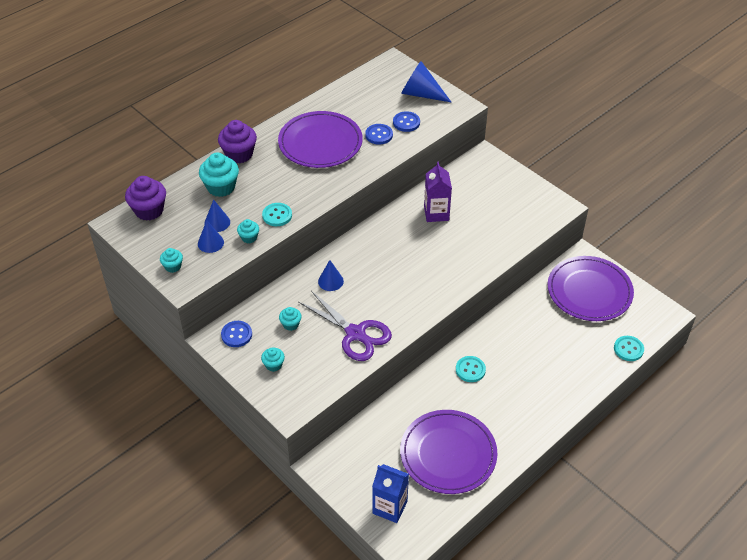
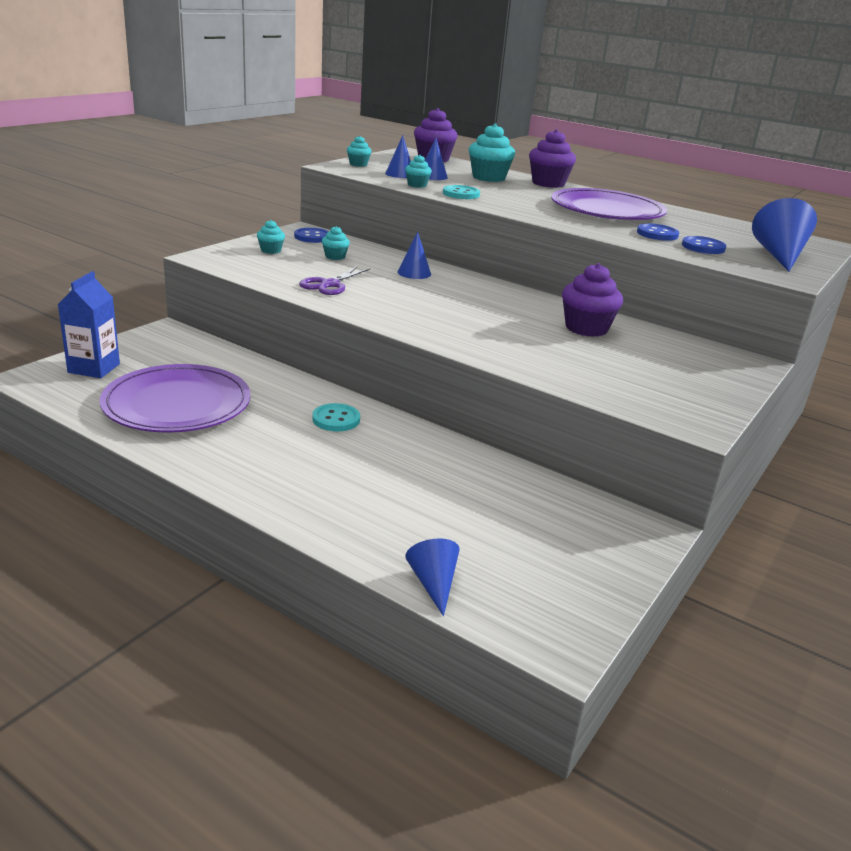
camera: 75 degrees right, 20 degrees down
(355, 334) = (330, 284): purple scissors -> purple scissors, size x0.66
(436, 213) = (586, 328): purple carton -> purple cupcake
(589, 291) = (565, 536): purple plate -> none
(628, 349) = (433, 583): turquoise button -> blue cone

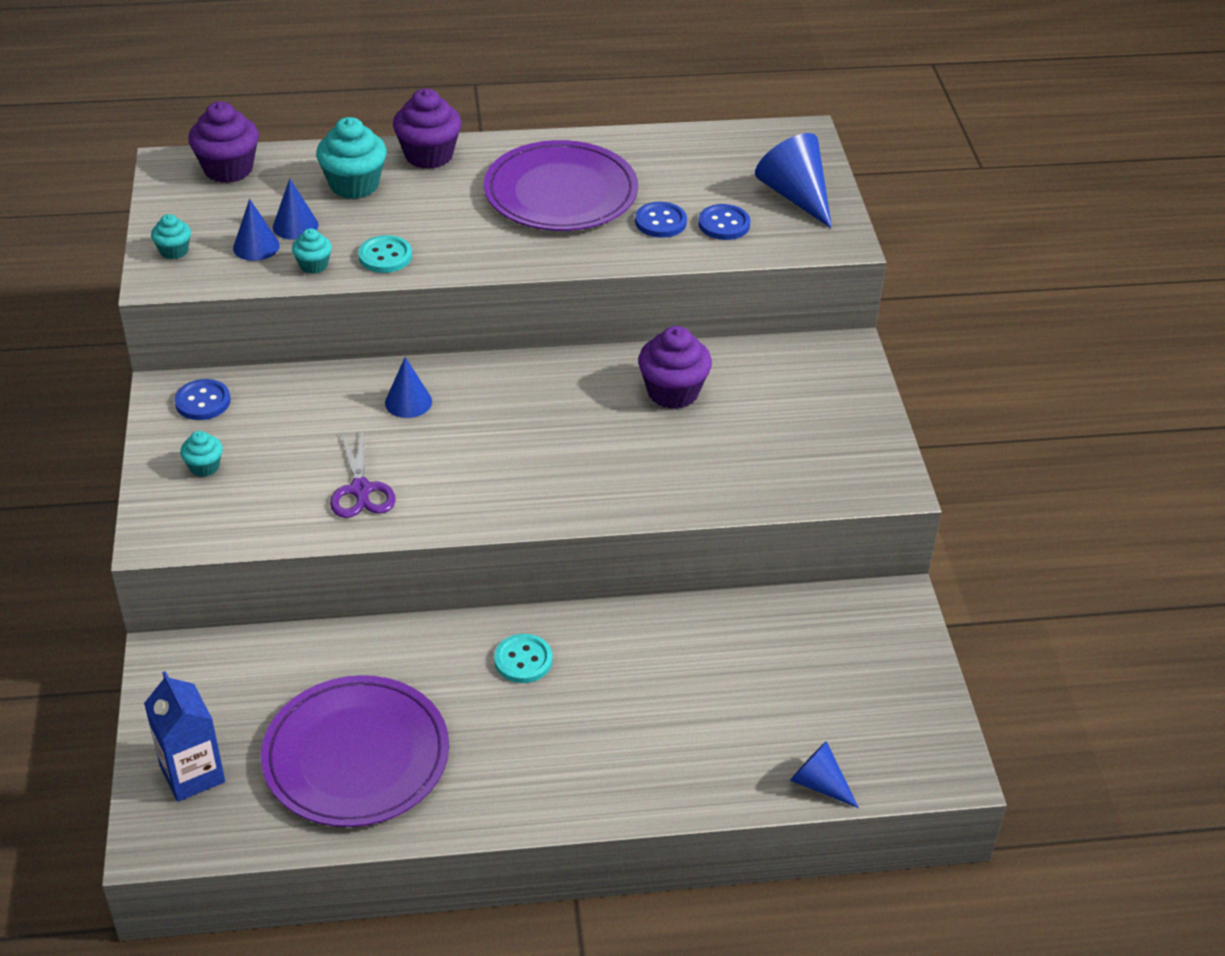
camera: 40 degrees left, 15 degrees up
(335, 257) = (288, 428): turquoise cupcake -> none

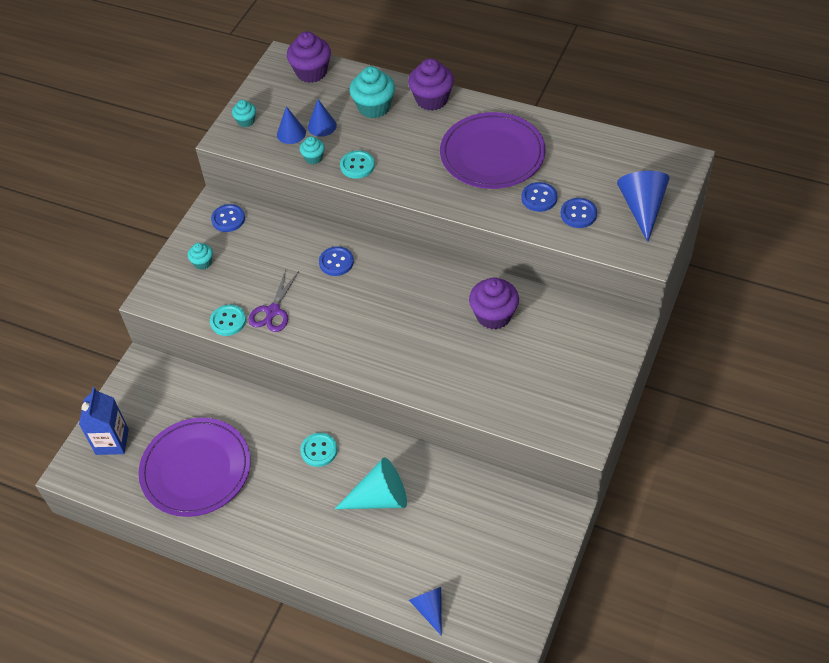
camera: 35 degrees right, 10 degrees up
(302, 524) = (228, 321): none -> turquoise button
(408, 402) = (336, 262): blue cone -> blue button
(652, 683) = (380, 498): none -> turquoise cone

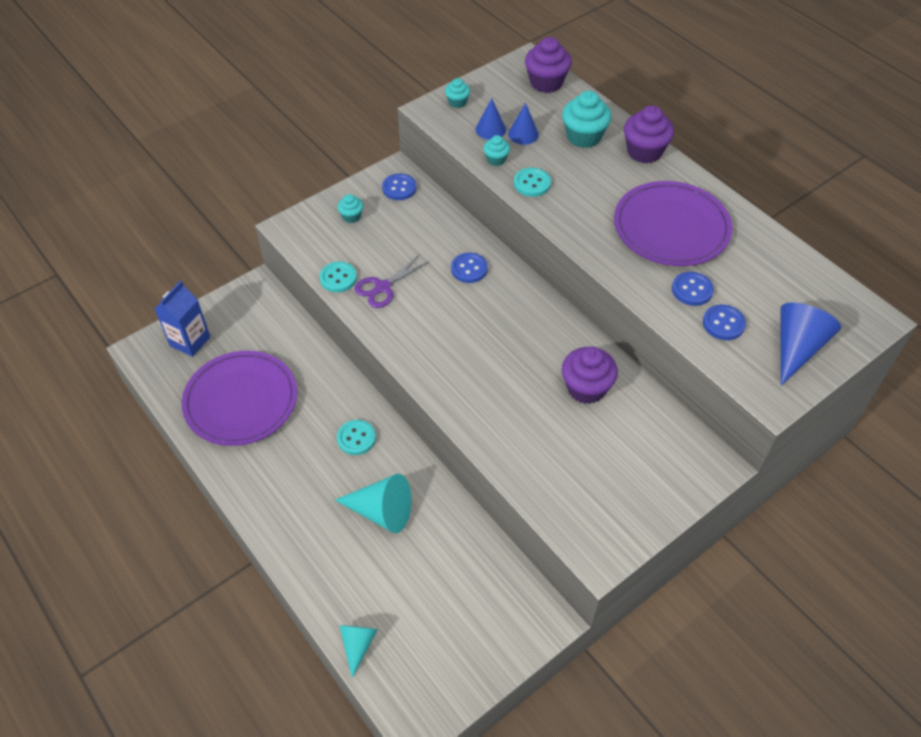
camera: 25 degrees right, 0 degrees up
(429, 609) = (358, 645): blue cone -> turquoise cone

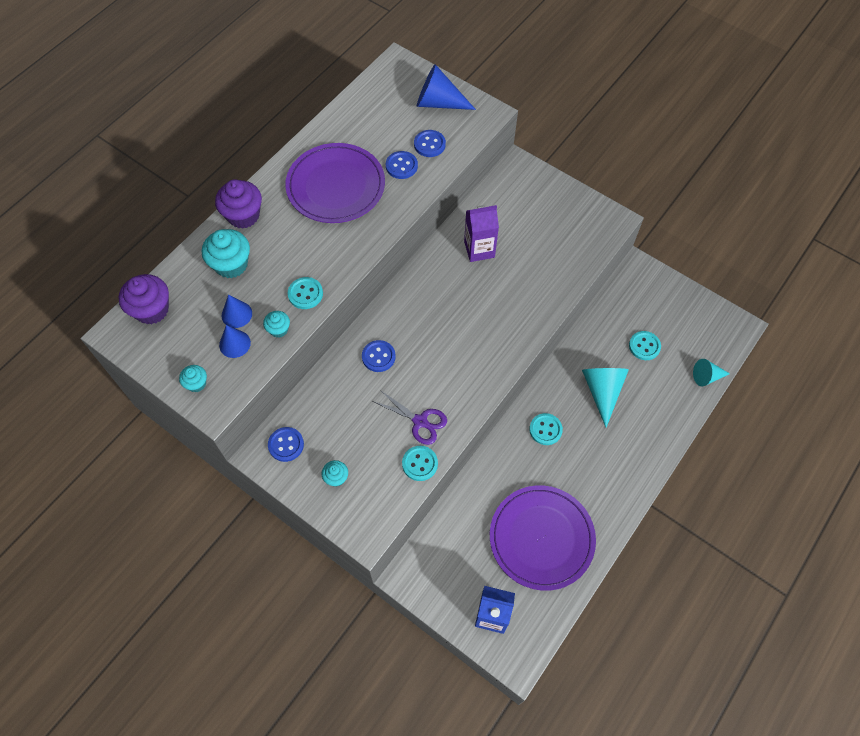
camera: 105 degrees left, 10 degrees up
(427, 582) = (644, 346): none -> turquoise button
(586, 388) = (479, 249): purple cupcake -> purple carton

